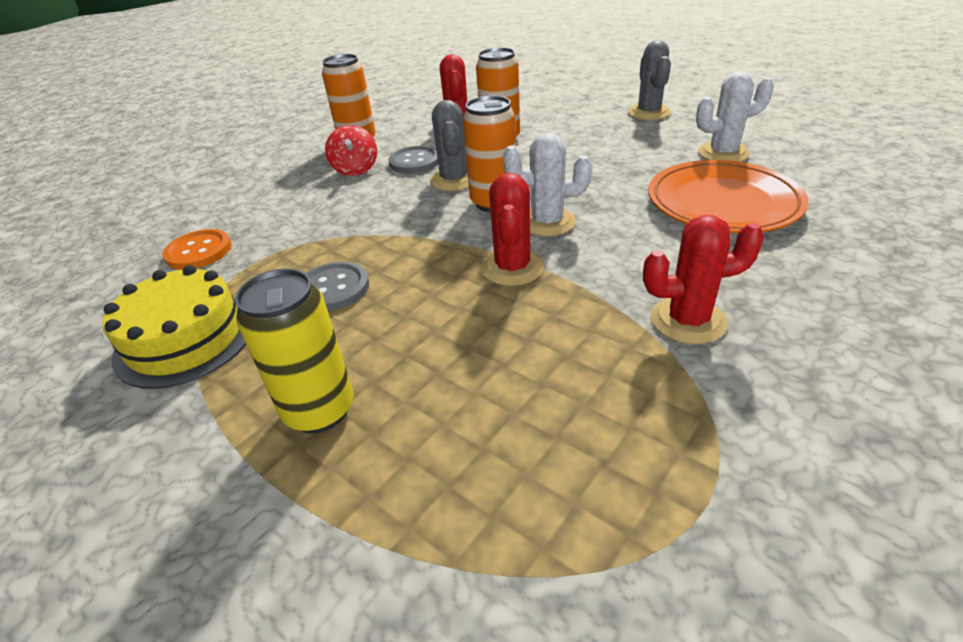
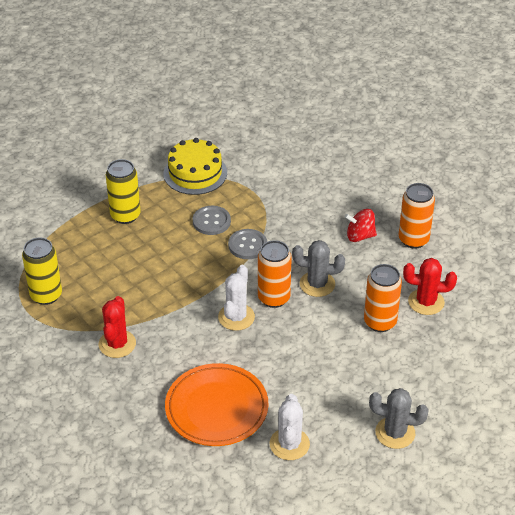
camera: 100 degrees right, 5 degrees up
(199, 251) = (276, 169): orange button -> none
(414, 162) = (358, 268): grey button -> grey button (247, 245)
(512, 268) = (195, 291): red cactus -> none
(633, 478) = (46, 295): none -> yellow can

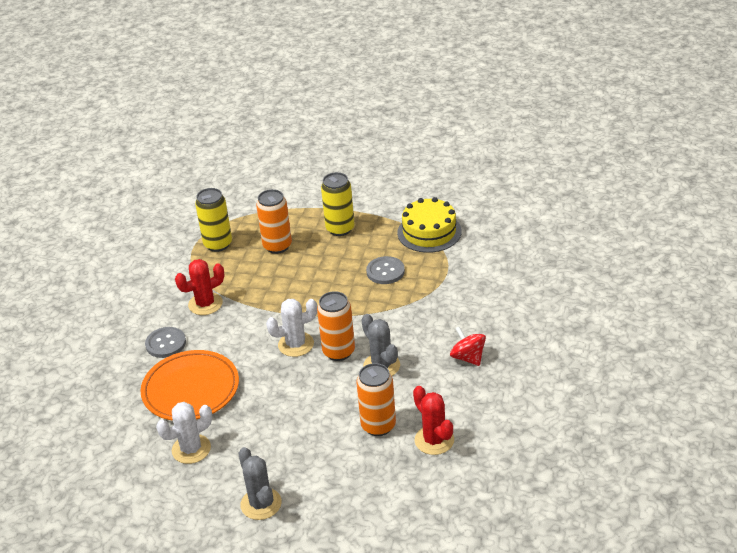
camera: 55 degrees right, 5 degrees down
(247, 245) = (381, 304): grey button -> grey button (166, 343)
(413, 240) = (503, 391): orange can -> orange can (277, 246)

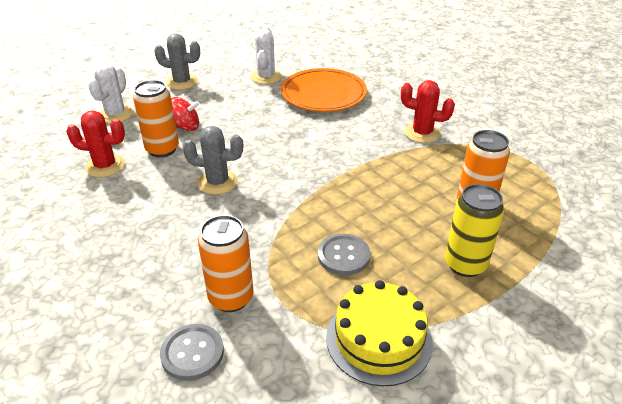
camera: 125 degrees right, 0 degrees up
(166, 343) = (391, 101): grey button -> grey button (192, 353)
(205, 304) = (422, 133): red cactus -> red cactus turned 75 degrees counterclockwise
(218, 244) = (515, 172): yellow can -> none
(296, 344) = (308, 153): white cactus -> white cactus (115, 114)
(338, 352) = (267, 169): orange can -> orange can (231, 298)
(468, 357) = (148, 236): red spinning top -> red spinning top (185, 127)

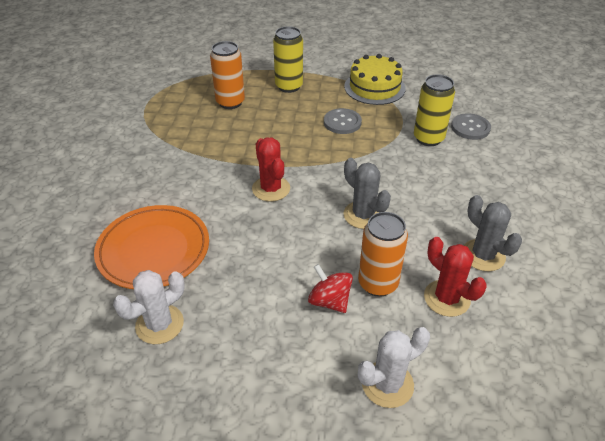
camera: 135 degrees left, 5 degrees up
(182, 82) = (256, 396): grey cactus -> grey cactus (483, 255)
(231, 298) = (428, 138): orange can -> yellow can
(422, 133) = (163, 158): red cactus -> red cactus (271, 189)

